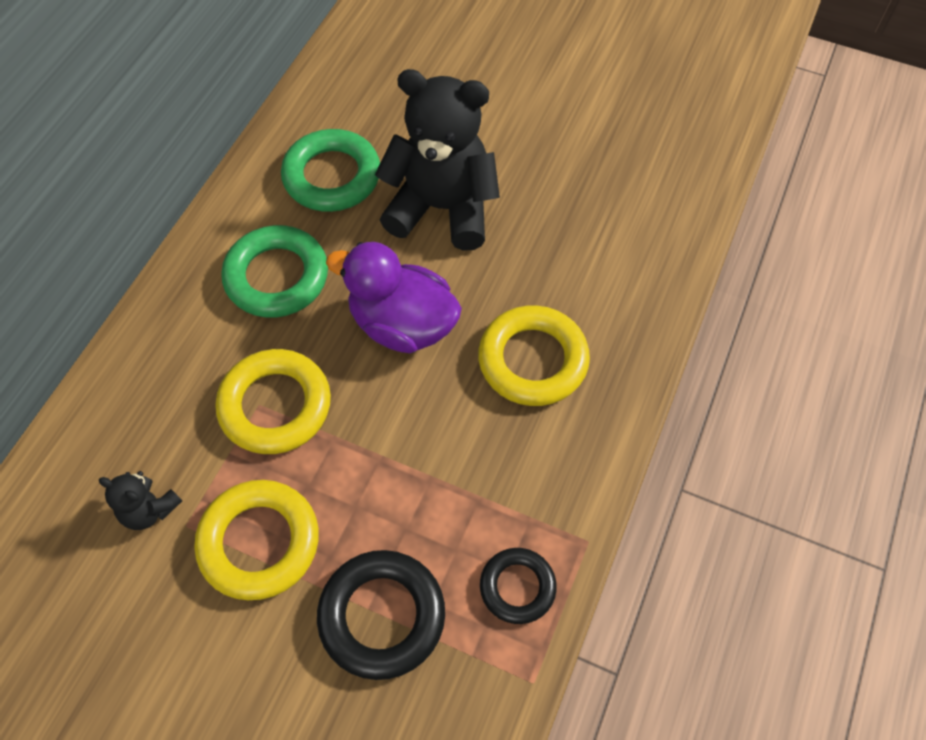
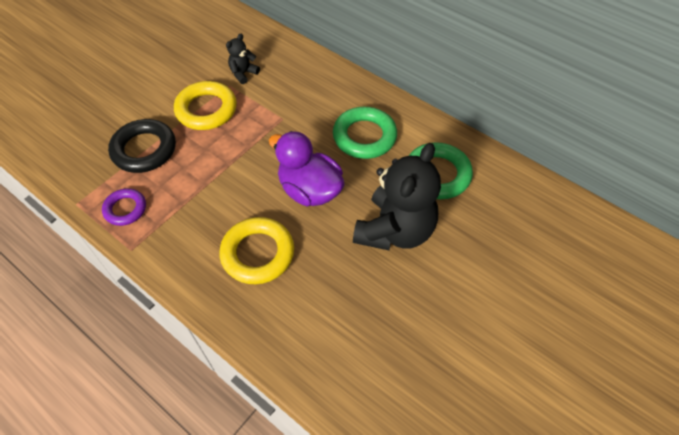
camera: 105 degrees right, 5 degrees down
(275, 406) = (279, 125): yellow ring -> none
(402, 324) = (310, 190): purple duck -> purple duck turned 90 degrees counterclockwise
(517, 587) = (125, 209): black ring -> purple ring

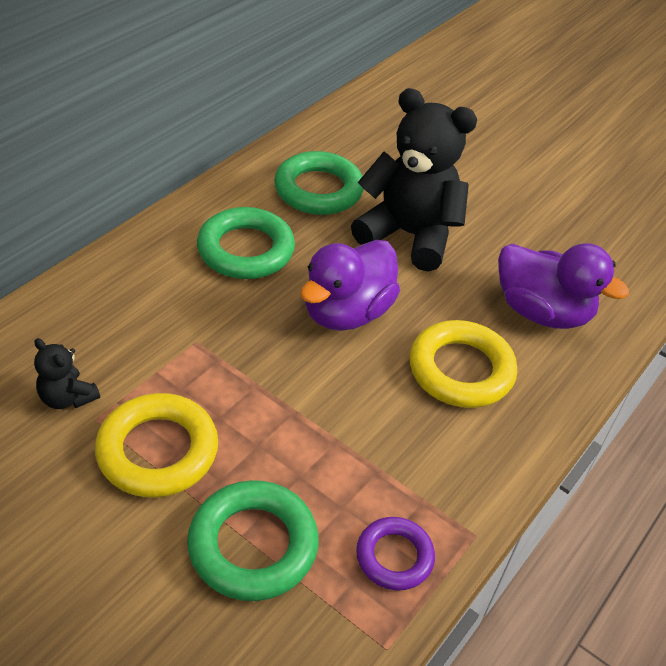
camera: 95 degrees left, 10 degrees down
(144, 150) = (253, 545): black ring -> green ring
(316, 316) = (541, 312): none -> purple duck

